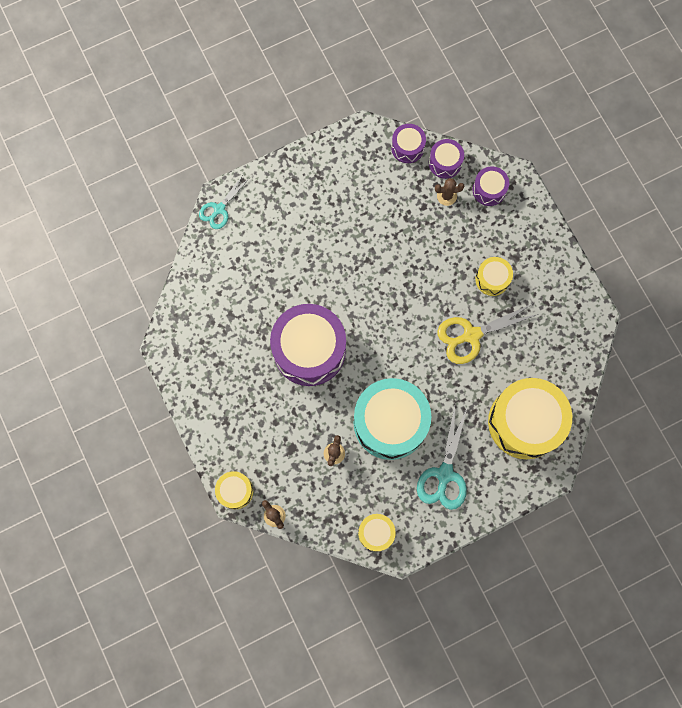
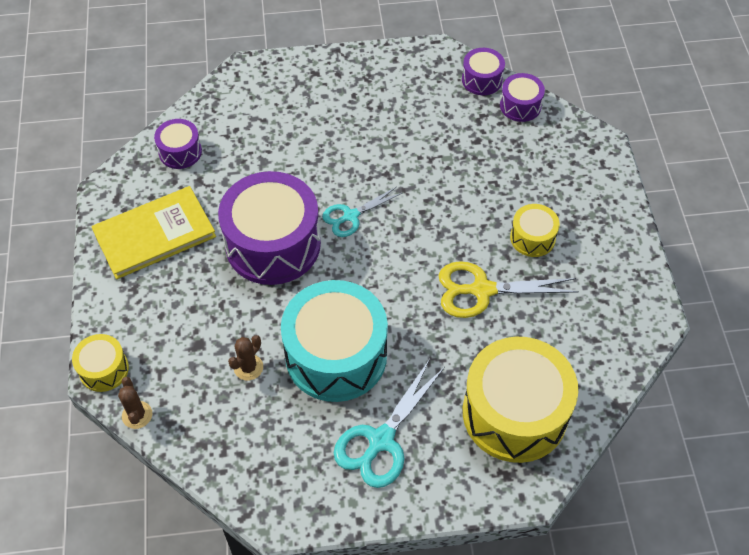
camera: 20 degrees right, 20 degrees down
(219, 209) = (239, 77): turquoise scissors -> turquoise scissors (350, 216)
(219, 372) = (154, 234): none -> yellow book
(376, 533) = (257, 482): yellow drum -> none
(446, 196) = (509, 138): brown cactus -> none
(489, 190) = (563, 146): purple drum -> purple drum (180, 152)

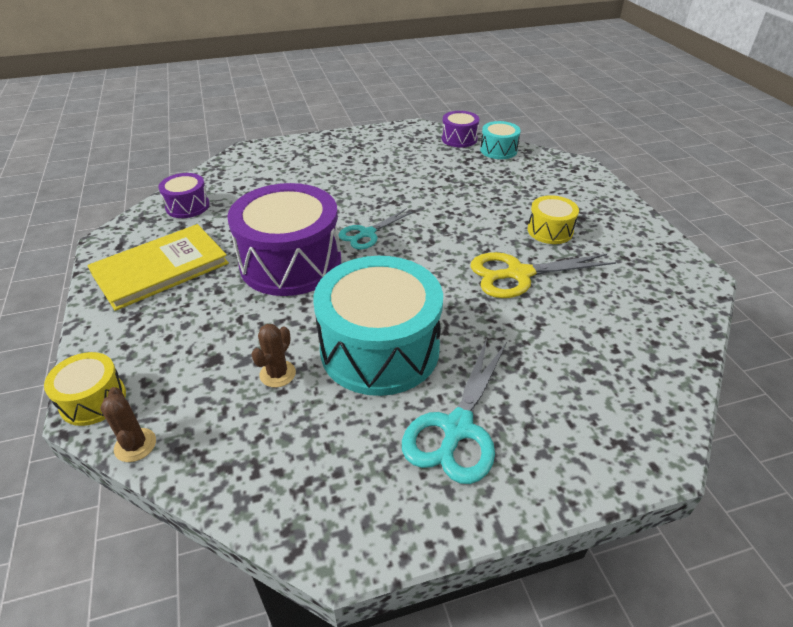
camera: 10 degrees left, 15 degrees down
(514, 413) = (602, 377): yellow drum -> none
(520, 106) = (498, 150): purple drum -> turquoise drum

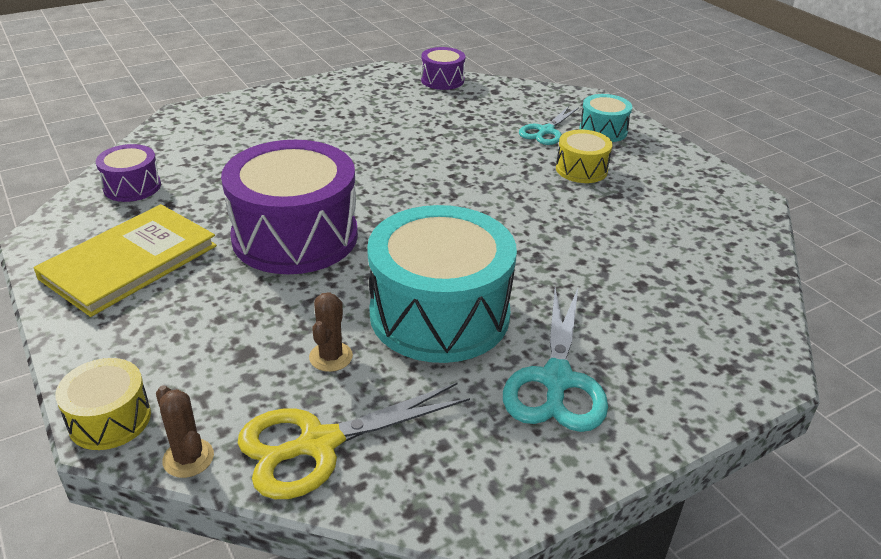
camera: 15 degrees left, 5 degrees down
(367, 234) = (374, 194): turquoise scissors -> turquoise scissors (546, 131)
(498, 150) = (492, 89): turquoise drum -> turquoise drum (603, 130)
(518, 274) = (563, 218): yellow scissors -> yellow scissors (317, 444)

